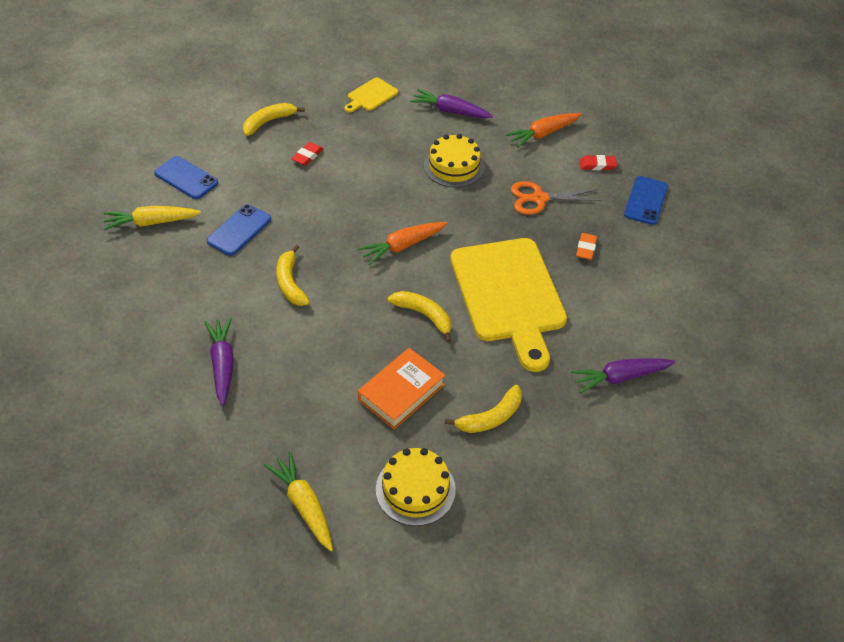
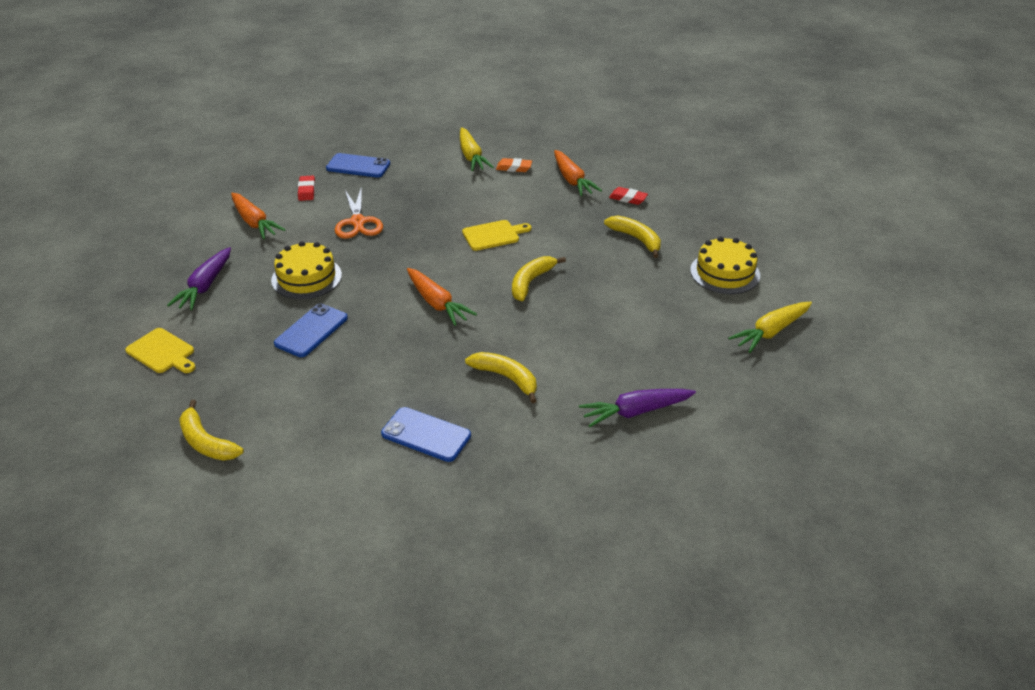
camera: 95 degrees left, 10 degrees down
(151, 222) = (420, 526): yellow carrot -> yellow carrot (471, 156)
(186, 178) = (326, 508): blue phone -> blue phone (311, 331)
(290, 283) = (506, 378): yellow banana -> yellow banana turned 120 degrees counterclockwise
(307, 156) = (283, 394): red eraser -> red eraser (628, 198)
(401, 392) = (628, 288): orange book -> none
(509, 295) = (493, 235): yellow cutting board -> yellow cutting board, size x0.43
(586, 248) = (425, 196): orange eraser -> orange eraser (514, 168)
(620, 377) = (572, 180): purple carrot -> orange carrot

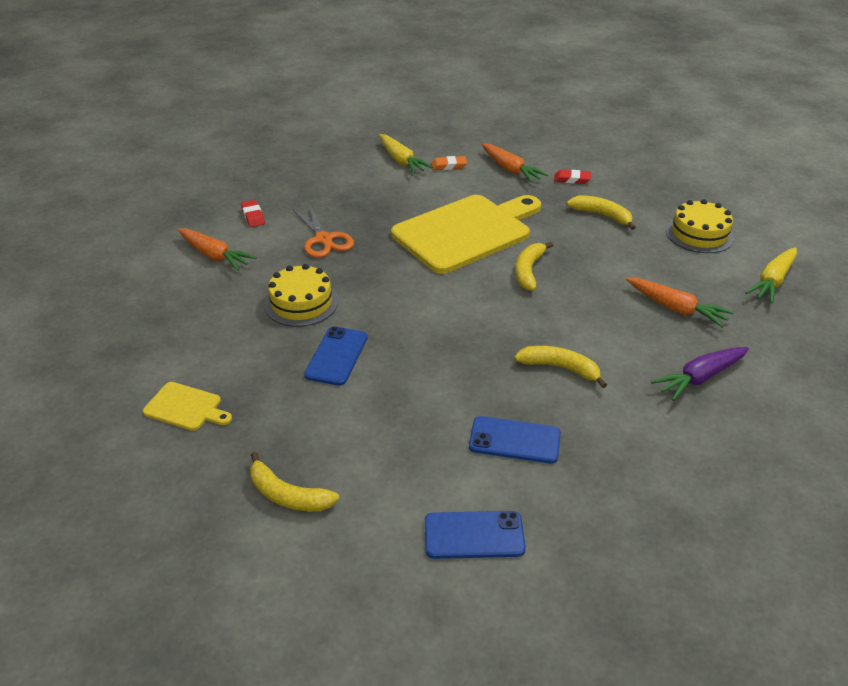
camera: 15 degrees left, 0 degrees up
(205, 286) = (196, 329): purple carrot -> none
(358, 166) = (293, 185): blue phone -> blue phone (474, 535)
(437, 303) = (449, 306): orange carrot -> orange carrot (676, 308)
(493, 235) = (466, 232): yellow cutting board -> yellow cutting board, size x2.32

